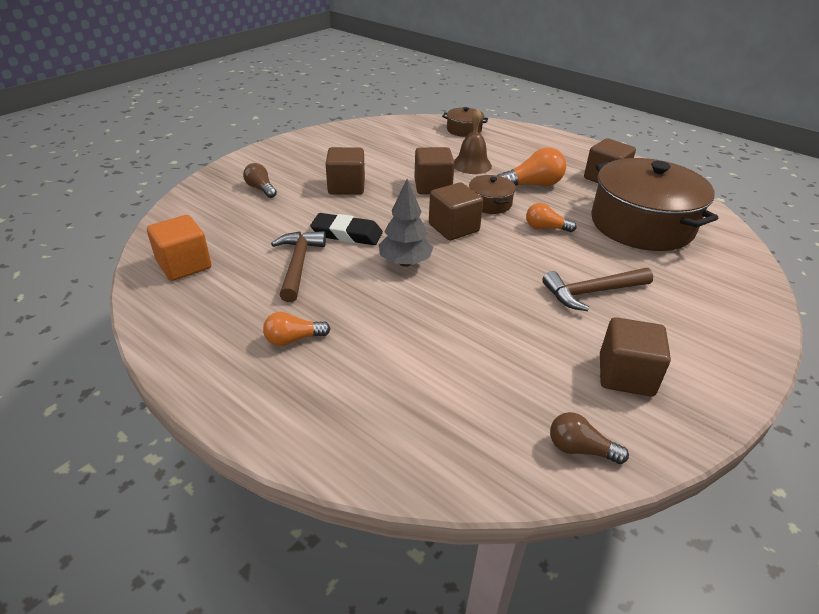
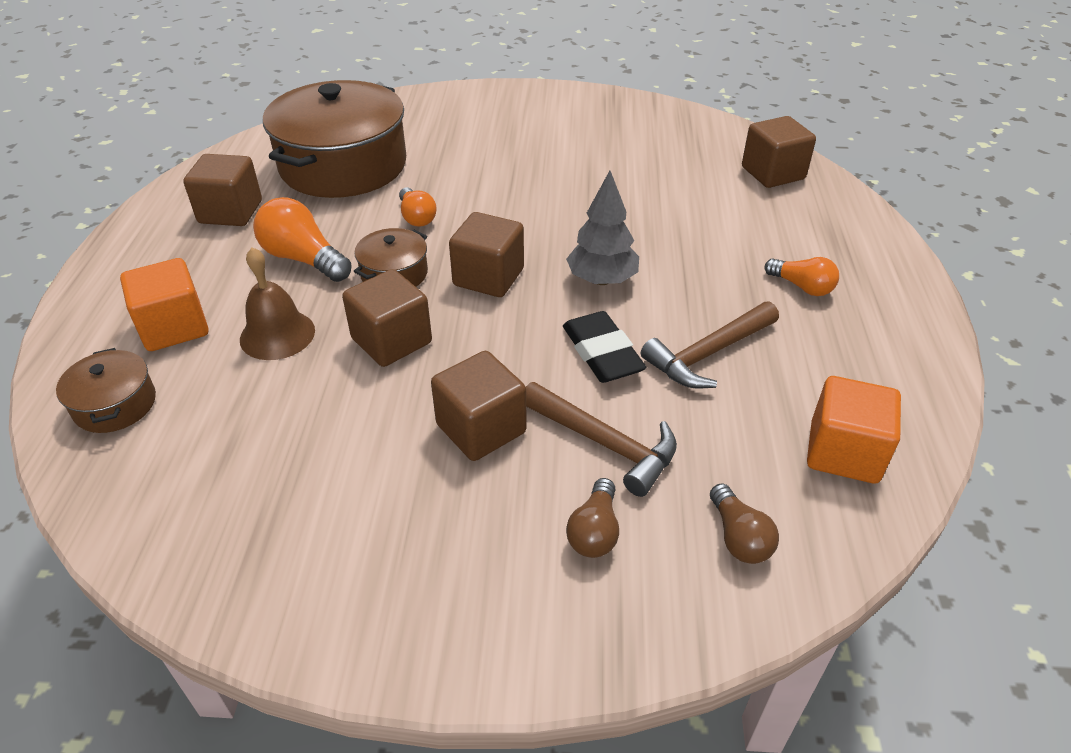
camera: 125 degrees left, 5 degrees up
(504, 147) = (174, 327): none -> orange cube
(580, 449) = (701, 128): brown light bulb -> brown light bulb (738, 537)
(592, 292) = (513, 163): brown hammer -> brown hammer (605, 443)
(626, 375) = (605, 128): brown cube -> brown cube (772, 173)

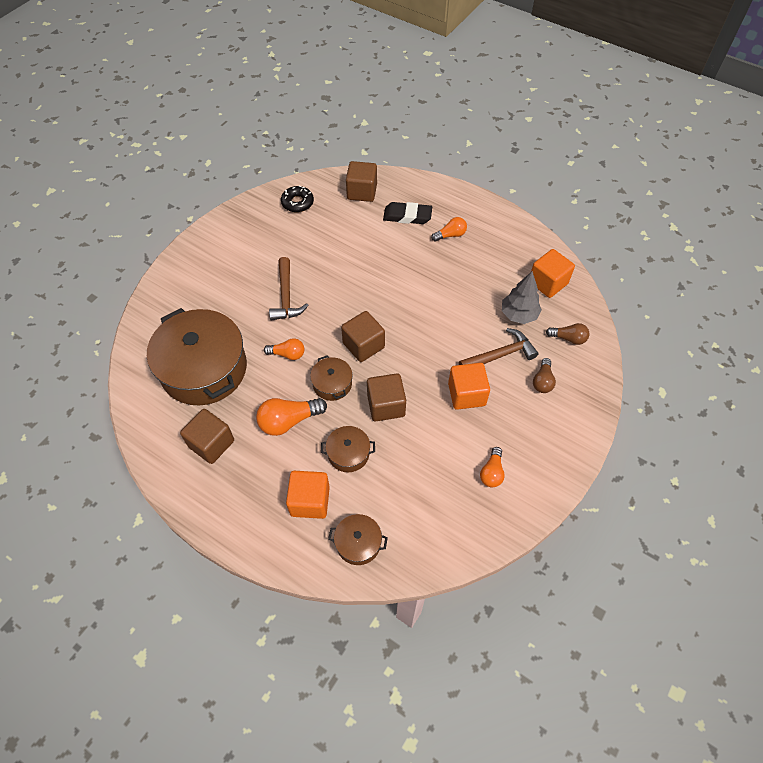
camera: 60 degrees left, 15 degrees up
(277, 334) = (348, 453): brown bell -> brown pot
(329, 527) = (491, 472): none -> orange light bulb
(481, 428) = (466, 394): brown cube -> orange cube
(594, 531) = (542, 381): brown light bulb -> brown light bulb turned 60 degrees clockwise
(602, 280) = (397, 302): grey tree -> grey tree (519, 315)
(602, 353) = (447, 328): black eraser -> black eraser (407, 216)
(683, 132) = (297, 203): none -> black donut
(708, 354) = (471, 292): brown hammer -> brown hammer (286, 296)

